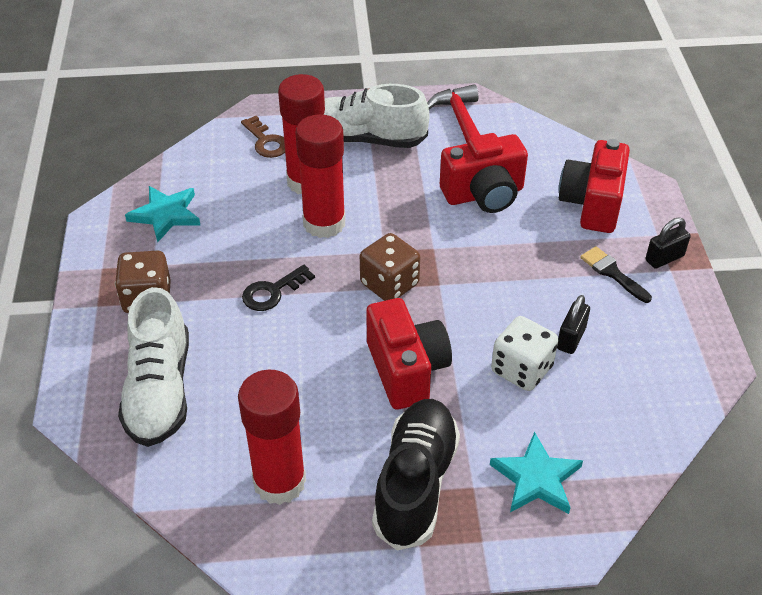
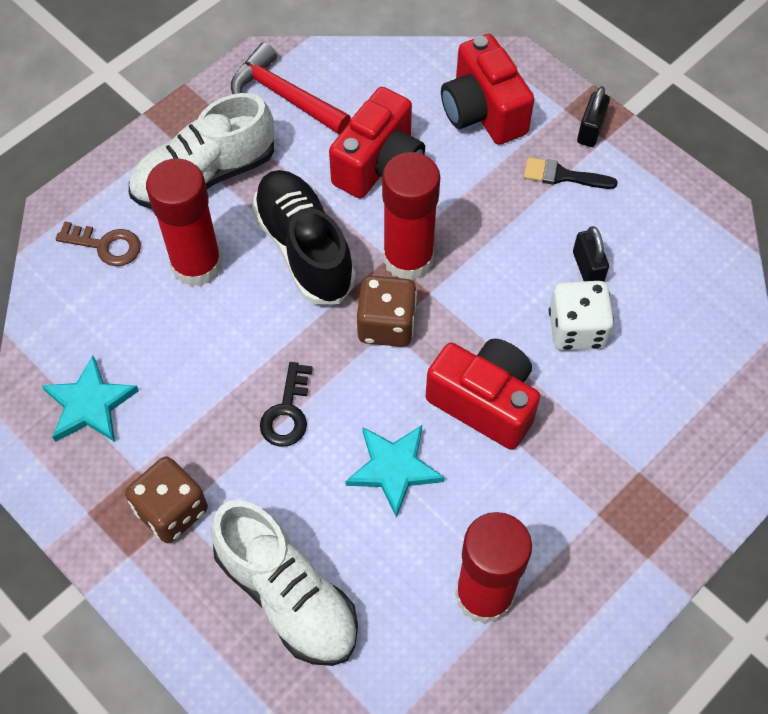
camera: 40 degrees left, 15 degrees up
(324, 223) = (261, 301): red glue stick -> red glue stick (408, 259)
(415, 484) = (593, 505): black shoe -> black shoe (304, 248)
(536, 478) = (678, 424): turquoise star -> turquoise star (394, 468)

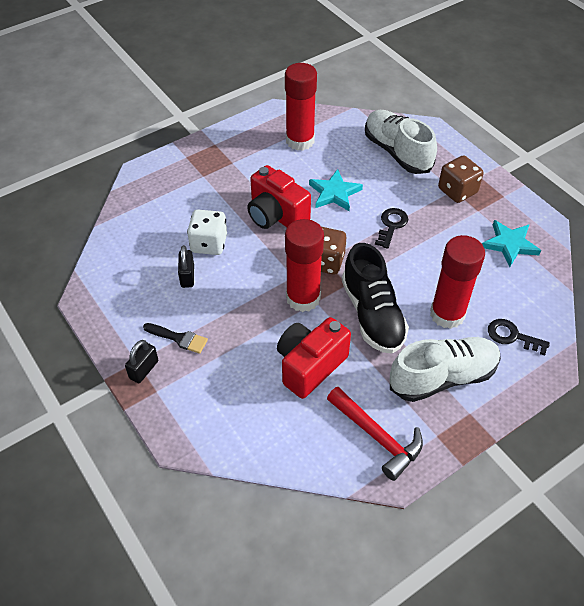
camera: 170 degrees left, 10 degrees down
(106, 245) = (512, 336): brown key -> black key
(483, 112) = (220, 397): red camera -> none

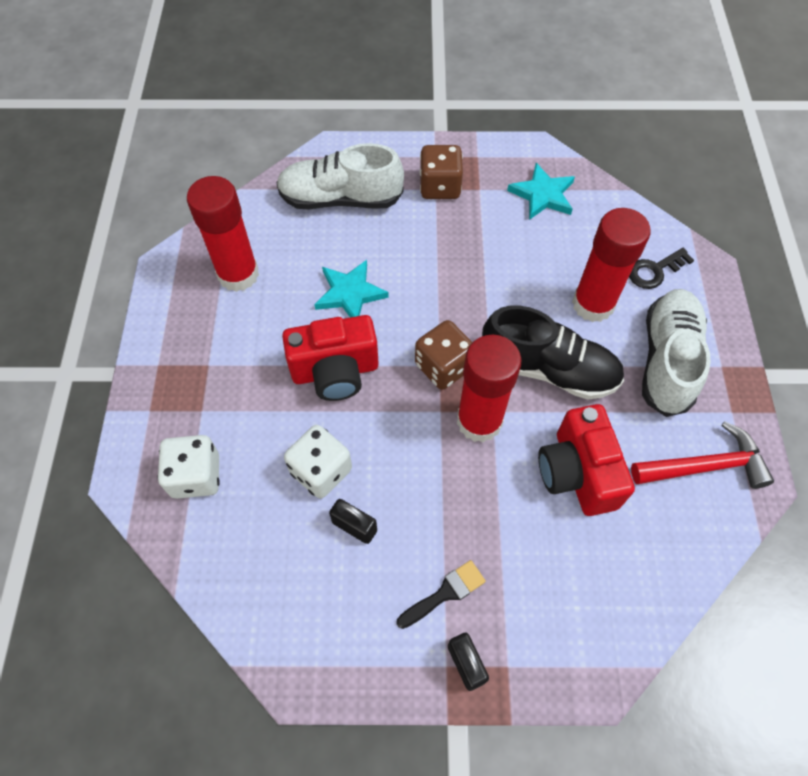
camera: 55 degrees left, 10 degrees up
(164, 196) = (196, 476): none -> white dice
(391, 225) = (440, 273): black key -> none

